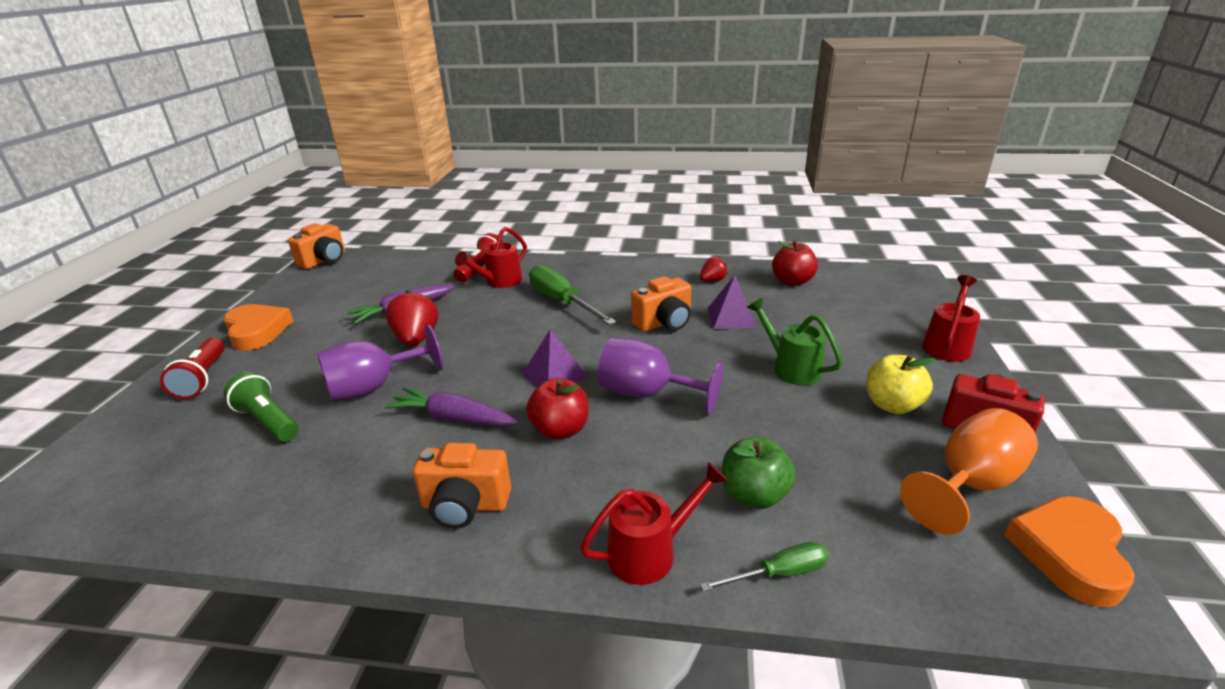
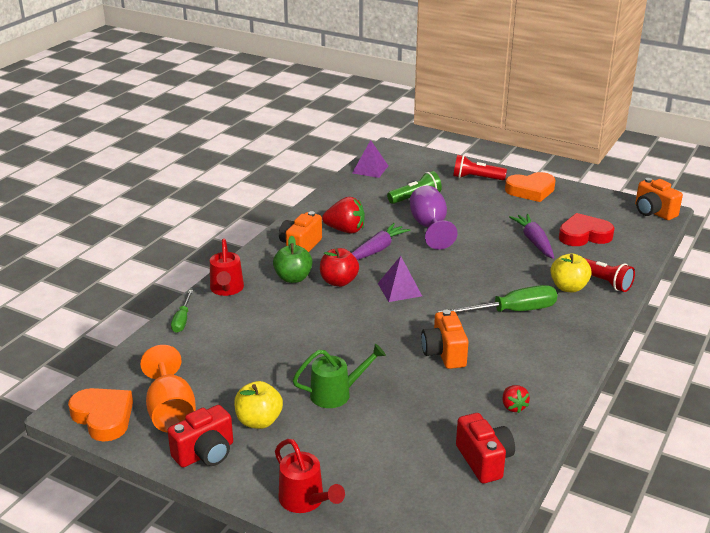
camera: 110 degrees right, 0 degrees up
(383, 287) = (584, 235): none -> red heart
(416, 339) = (484, 244): red strawberry -> red strawberry (345, 230)
(499, 282) = (568, 287): red watering can -> yellow apple
(647, 394) = (352, 320): purple goblet -> none
(731, 317) = (432, 392): purple pyramid -> purple pyramid (370, 169)
(754, 495) = (233, 330): green apple -> green apple (293, 278)
(792, 281) = (484, 460): red apple -> red camera

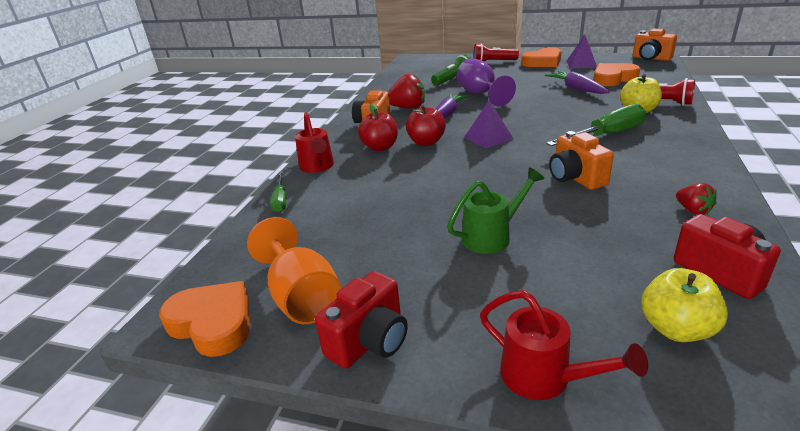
camera: 10 degrees left, 0 degrees up
(259, 421) = (419, 285): yellow apple -> yellow apple (676, 329)
(293, 278) = (380, 147): green apple -> red apple
(370, 169) = (403, 70): purple pyramid -> purple pyramid (581, 64)
(584, 235) = (613, 79): red heart -> orange heart

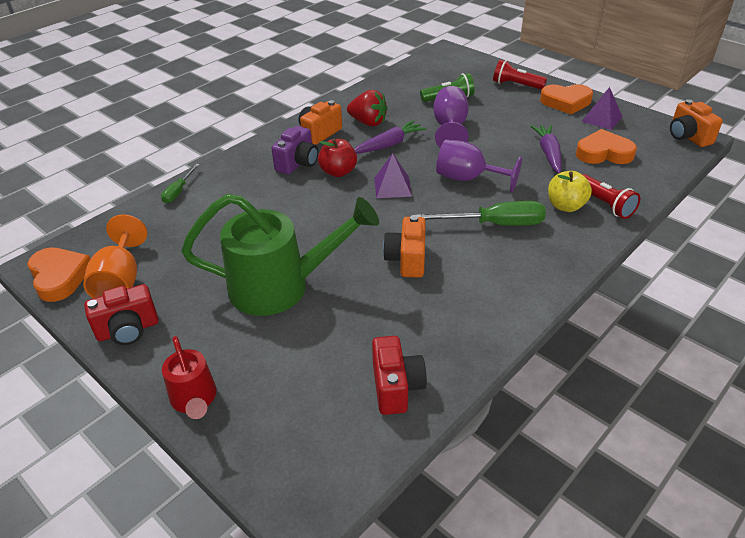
camera: 25 degrees right, 10 degrees up
(317, 167) = (232, 167): red watering can -> none
(380, 147) = (298, 163): red apple -> purple camera
(492, 236) = (281, 287): green watering can -> green watering can, size x1.94
(541, 117) = (468, 179): none -> purple goblet
(676, 329) = (308, 410): yellow apple -> none
(693, 210) = (453, 330): red strawberry -> none

